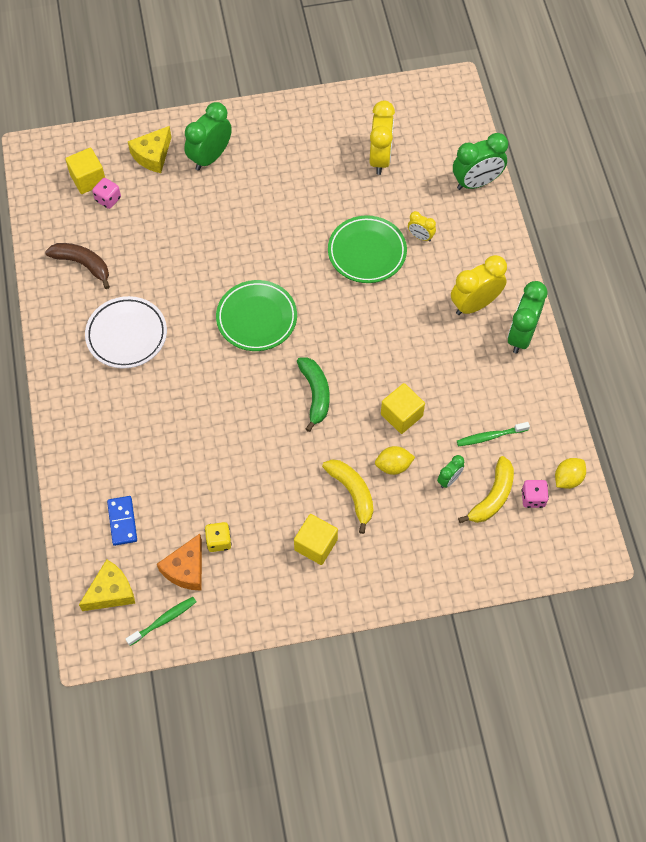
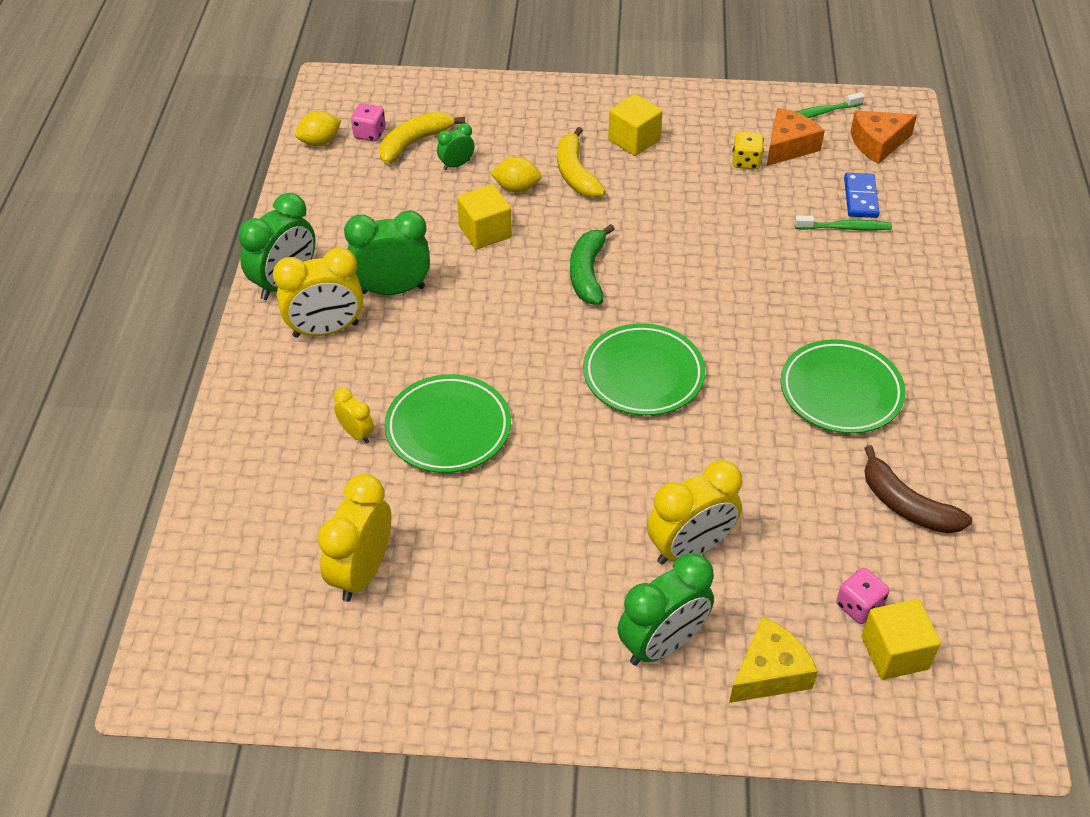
camera: 165 degrees left, 15 degrees down
(111, 592) = (877, 143): yellow cheese -> orange cheese
(126, 335) = (840, 391): white plate -> green plate
(205, 210) = (690, 548): none -> yellow clock
(476, 182) = (225, 495): green clock -> green clock (392, 290)
(490, 436) = (386, 192): green toothbrush -> green toothbrush (845, 228)

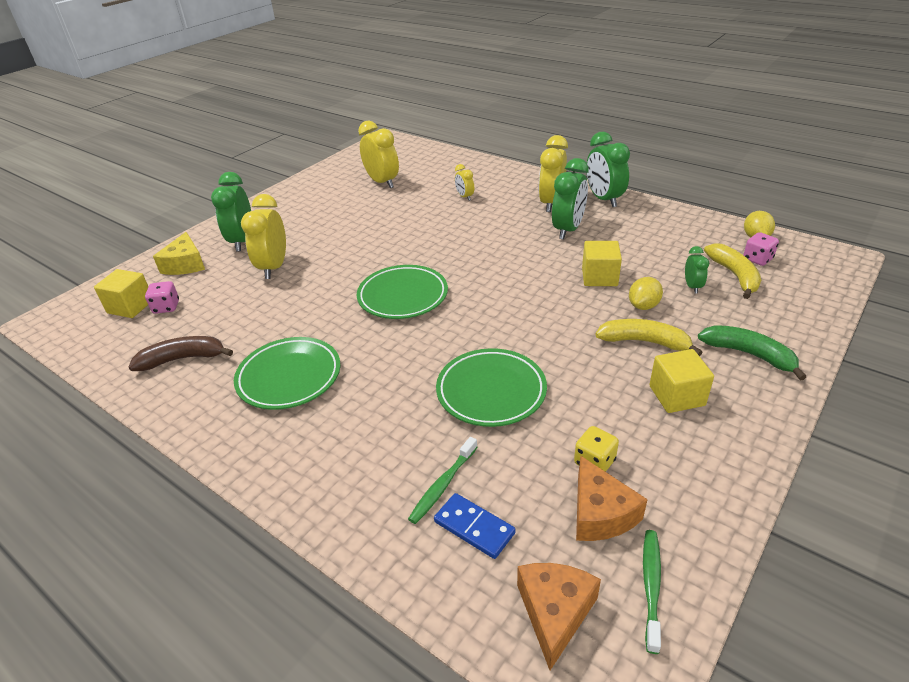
camera: 125 degrees right, 10 degrees down
(356, 433) = (464, 197): yellow clock -> yellow clock turned 75 degrees clockwise
(448, 428) = (438, 221): green plate -> green plate (491, 391)
(588, 273) = (518, 307): green banana -> green banana (749, 354)

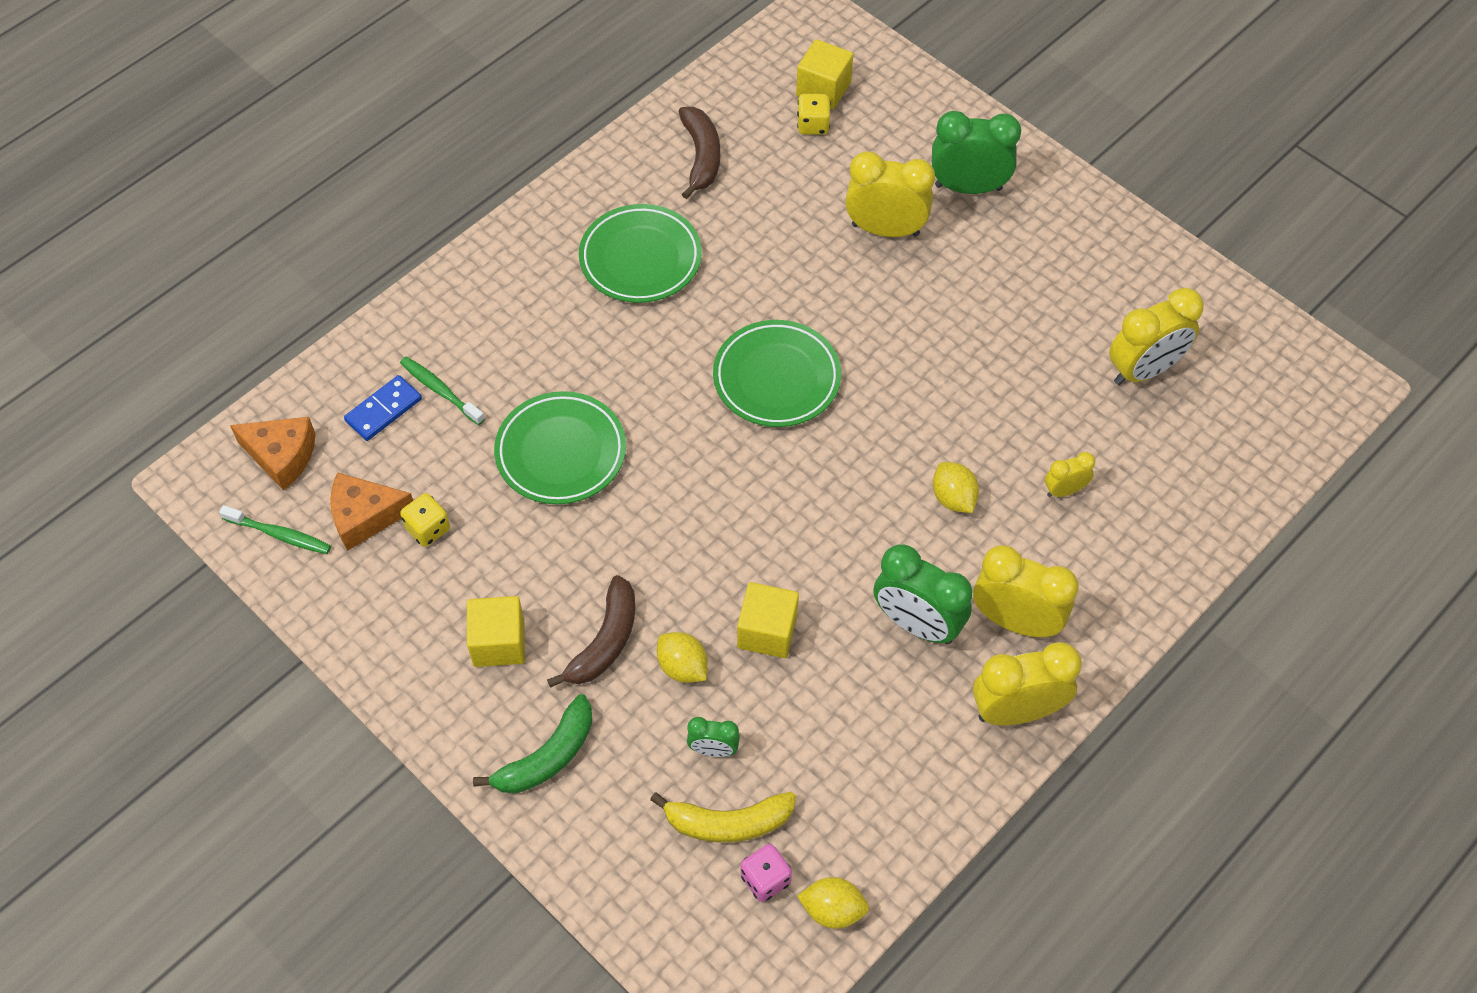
camera: 95 degrees right, 20 degrees up
(166, 307) = (813, 125): pink dice -> yellow dice
(185, 264) = (915, 129): yellow cheese -> none
(480, 226) = (953, 498): none -> yellow lemon
(604, 199) = (1016, 711): green clock -> yellow clock
(644, 342) = (605, 641): yellow banana -> brown banana

